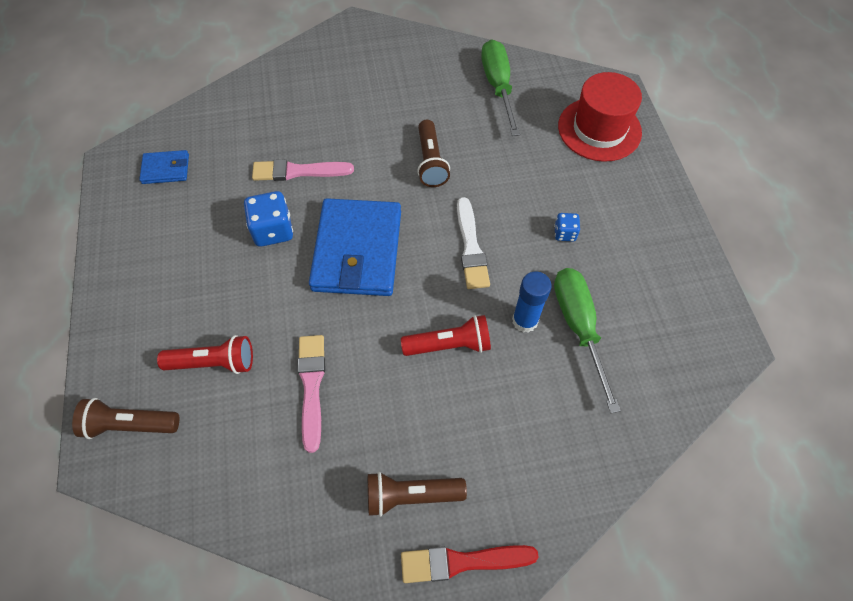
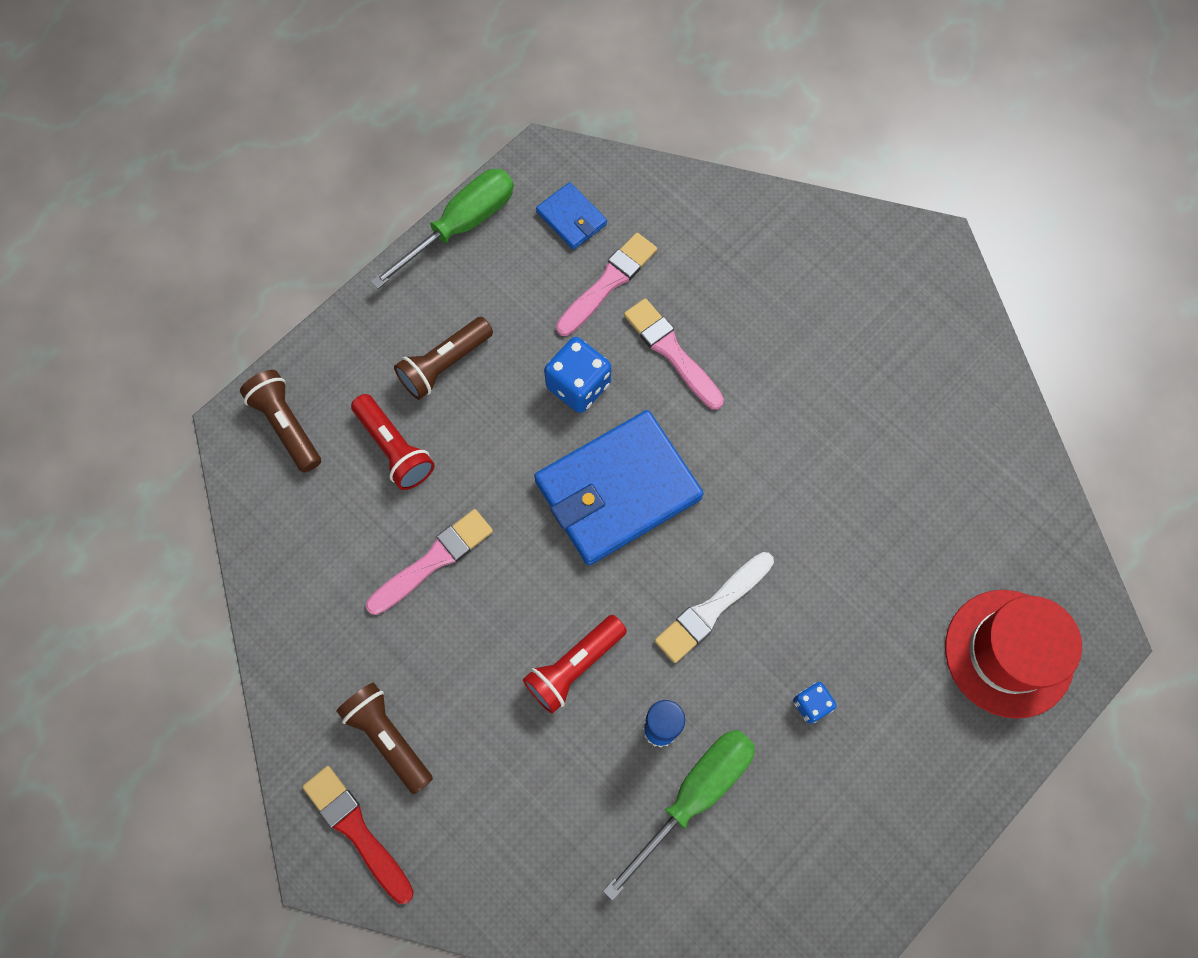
camera: 55 degrees right, 10 degrees up
(225, 176) = (608, 282): none -> pink brush
(430, 162) = (796, 484): brown flashlight -> brown flashlight (444, 364)
(449, 345) = (574, 667): red flashlight -> red flashlight turned 90 degrees clockwise
(498, 86) = (978, 484): green screwdriver -> green screwdriver (461, 226)

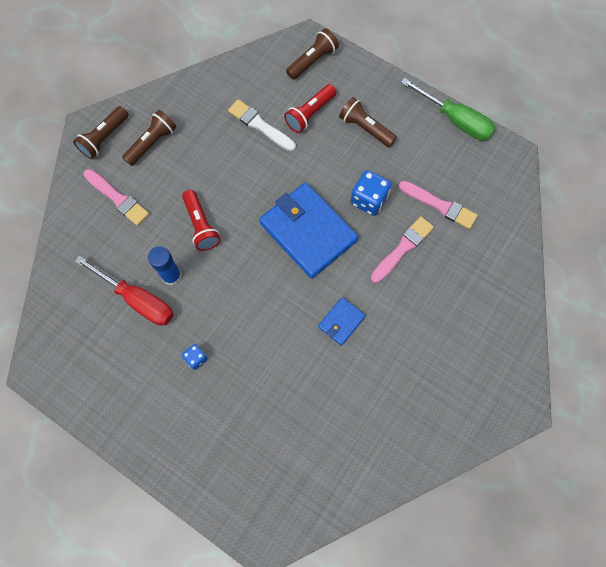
camera: 80 degrees right, 0 degrees up
(356, 830) = (104, 138): red brush -> brown flashlight
(433, 560) = (250, 145): pink brush -> pink brush (118, 198)
(571, 218) = (477, 178): blue wallet -> blue wallet (341, 322)
(574, 667) = (201, 225): red flashlight -> red flashlight turned 150 degrees counterclockwise
(694, 795) = (137, 300): green screwdriver -> red screwdriver
(712, 609) = (245, 294): white brush -> white brush (260, 125)
(1009, 653) = (244, 478): red hat -> none

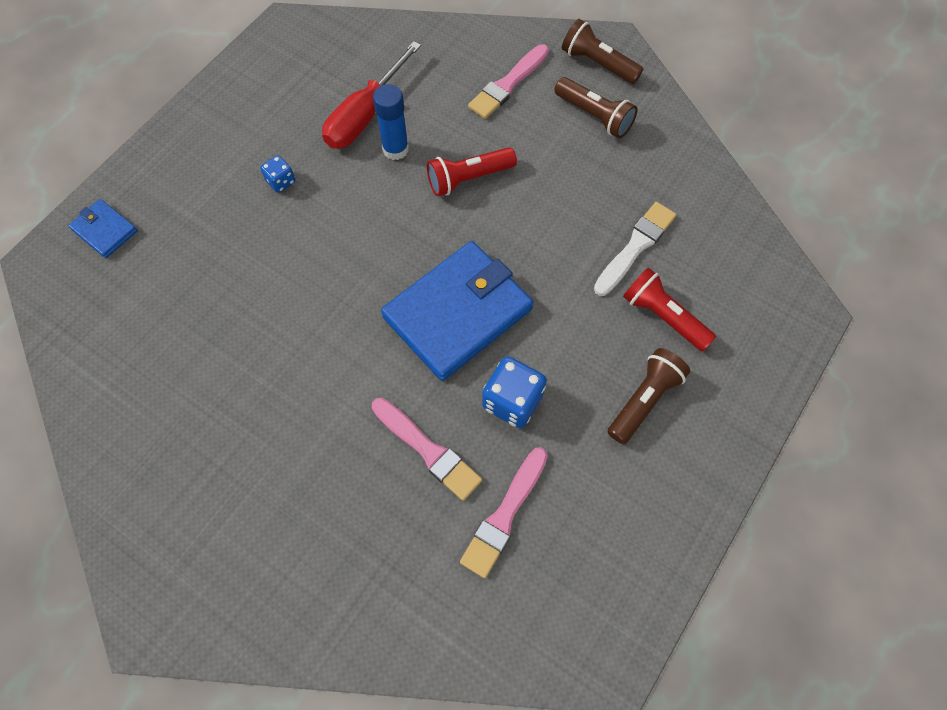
camera: 90 degrees right, 5 degrees down
(313, 61) = (766, 321): brown flashlight -> none
(341, 322) = (314, 356): blue wallet -> blue wallet (105, 230)
(455, 120) = (676, 555): green screwdriver -> none

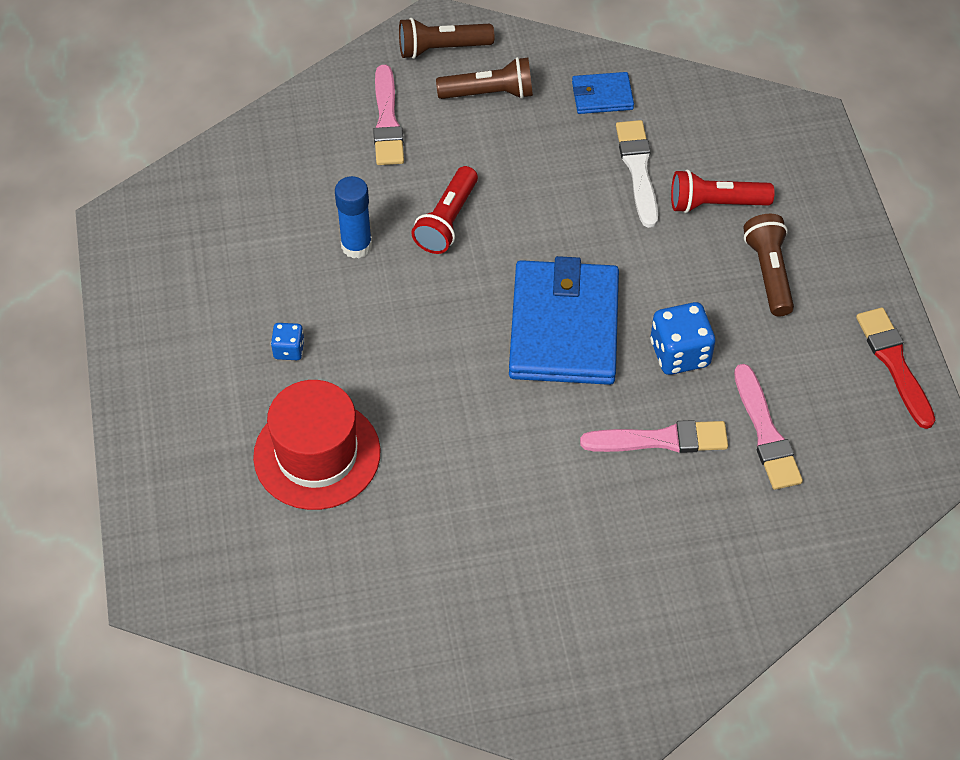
camera: 45 degrees left, 10 degrees down
(105, 230) = (179, 516): blue wallet -> blue wallet (602, 96)
(217, 261) = (317, 454): none -> red hat
(365, 115) = (294, 239): red screwdriver -> none
(661, 555) = (894, 363): none -> red brush

